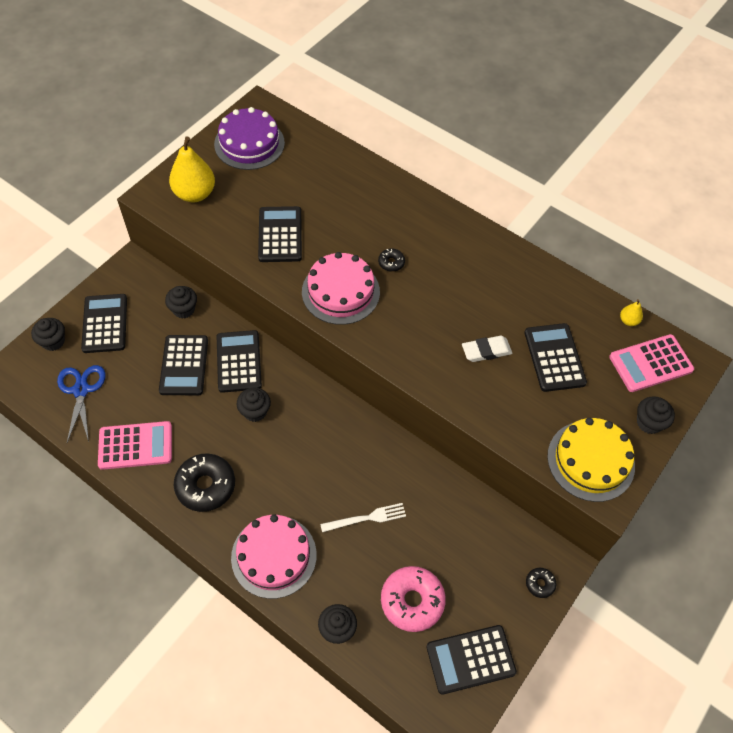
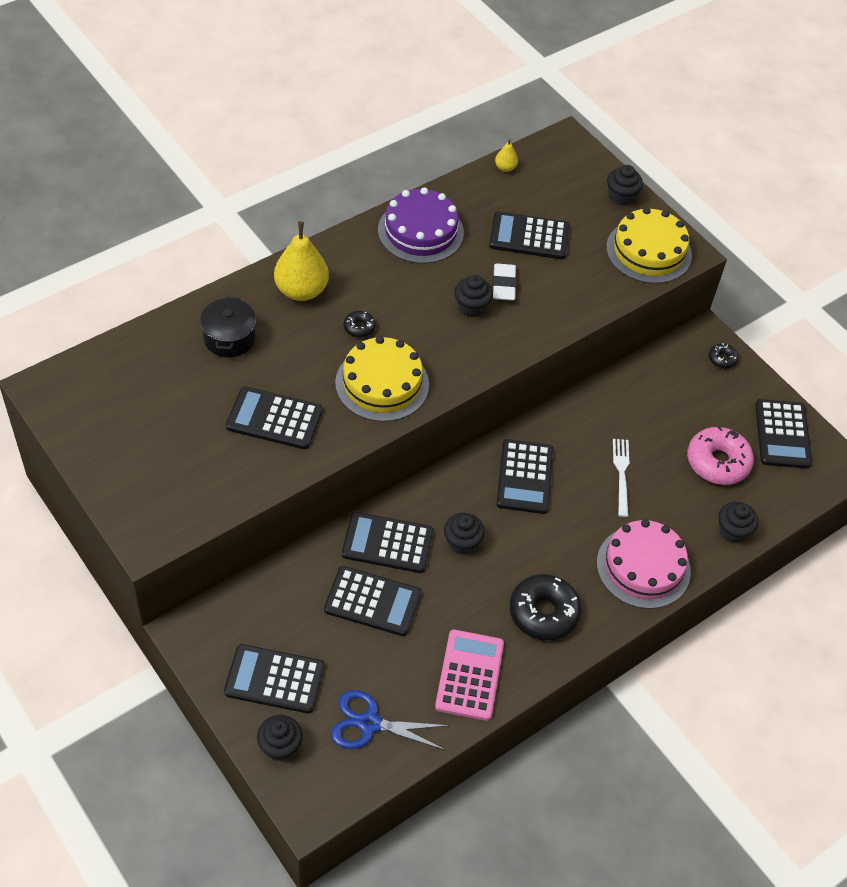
camera: 75 degrees left, 5 degrees down
(183, 309) = (287, 585): black cupcake -> black cupcake (471, 307)
(195, 194) = (167, 491): yellow pear -> yellow pear (301, 290)
(249, 143) = (106, 414): purple cake -> purple cake (420, 231)
(335, 442) = (524, 477): none -> black calculator
(340, 292) = (382, 383): pink cake -> yellow cake
(345, 188) = (229, 338): none -> black pot
(650, 363) = (559, 171): pink calculator -> none

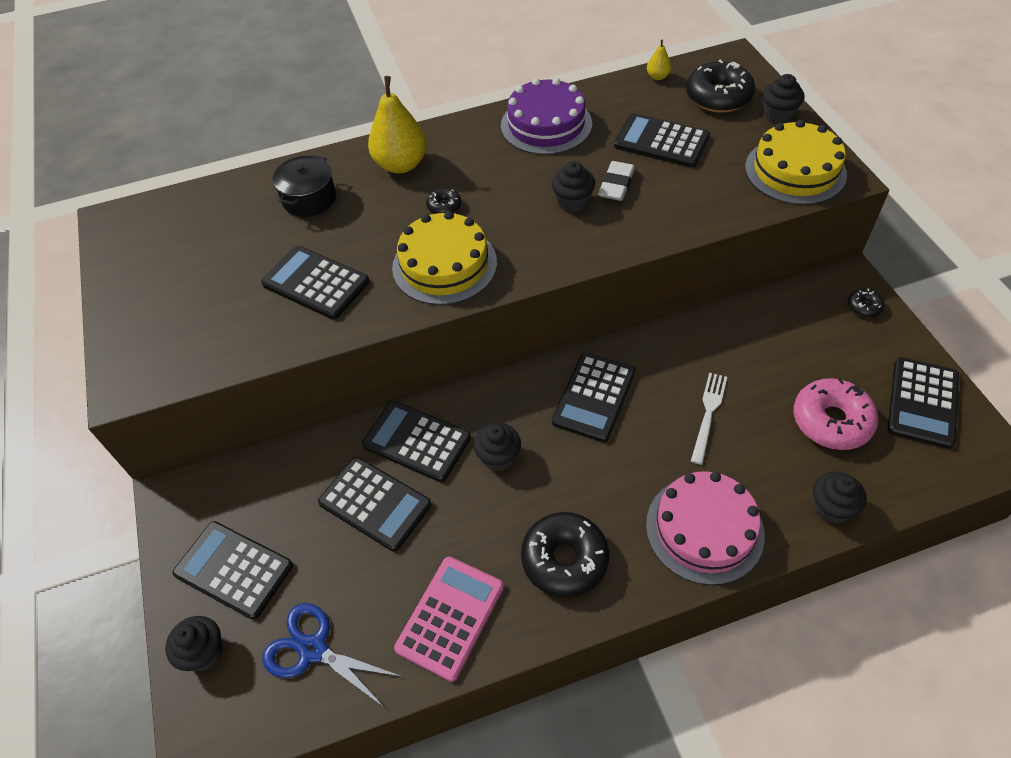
camera: 25 degrees right, 0 degrees up
(565, 184) = (718, 97): none -> black donut

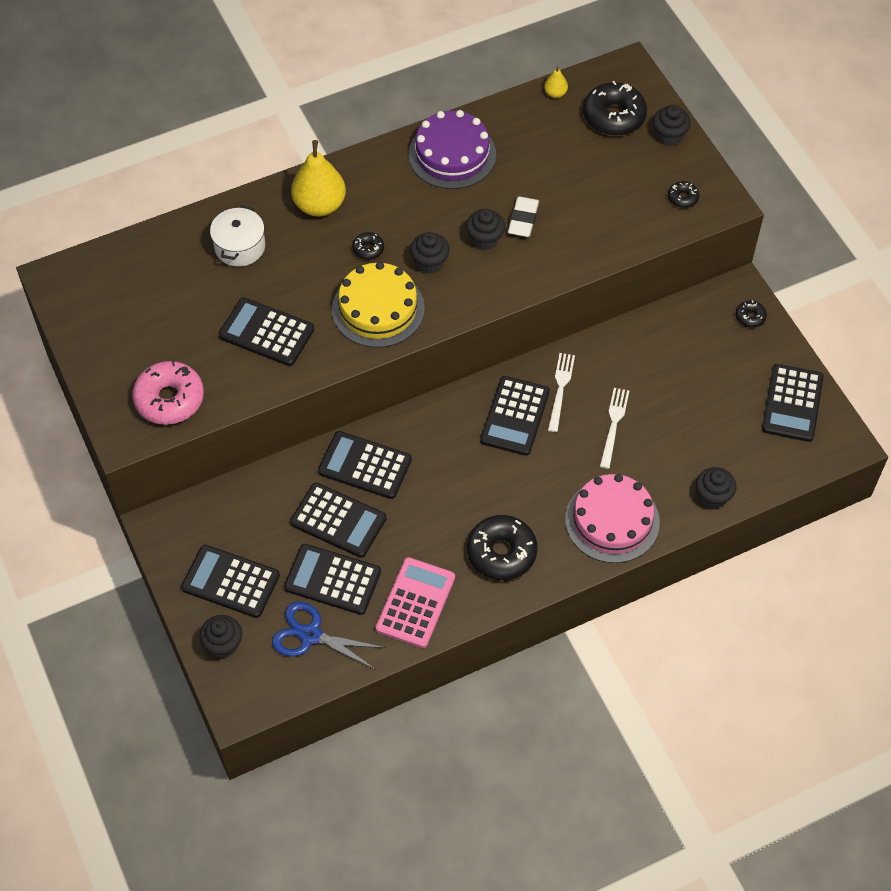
camera: 10 degrees left, 5 degrees up
(309, 199) = (240, 247): black pot -> white pot
(498, 457) = (437, 474): black cupcake -> black cupcake (430, 262)
(648, 371) = (560, 389): none -> white fork
(661, 141) = (562, 170): black calculator -> black calculator (332, 580)
(795, 171) = (682, 198): yellow cake -> black donut
(831, 421) = (716, 424): pink donut -> pink donut (169, 399)

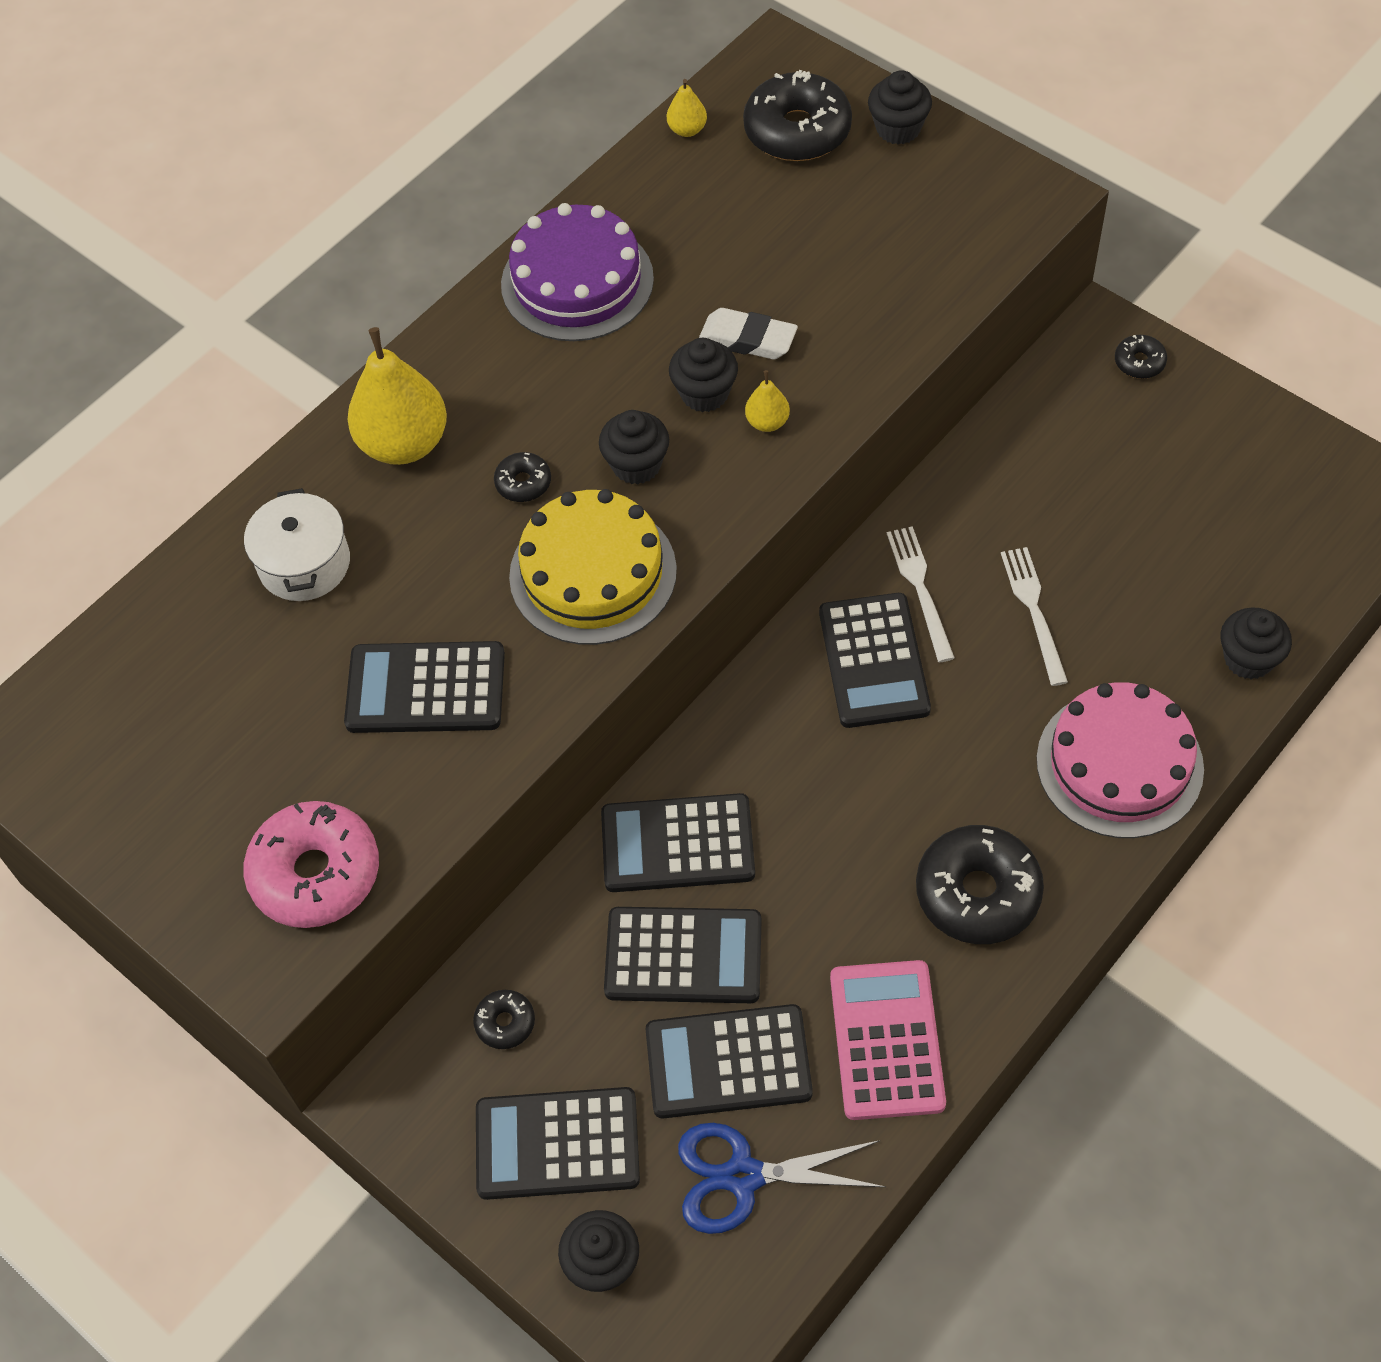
camera: 20 degrees left, 0 degrees up
(508, 267) = (767, 422): none -> yellow pear
(523, 219) = (748, 339): white eraser -> white eraser turned 60 degrees counterclockwise
(682, 198) = (974, 212): black donut -> black donut (505, 1023)
(792, 403) = (1278, 466): black calculator -> none

